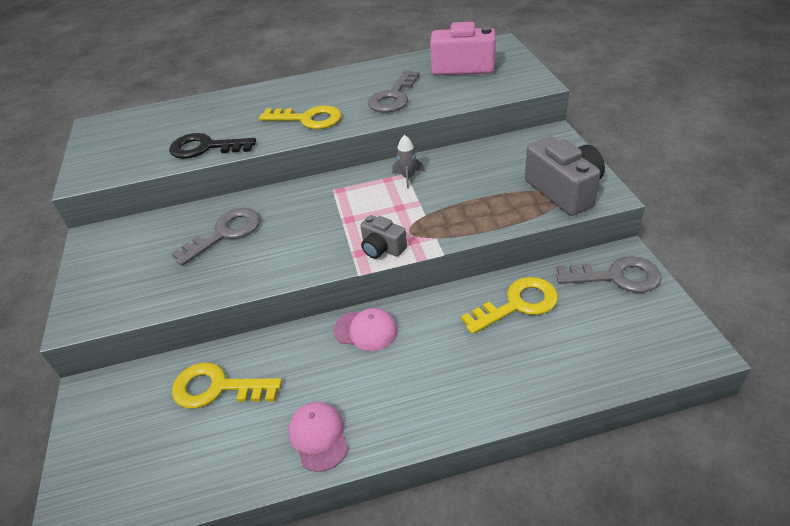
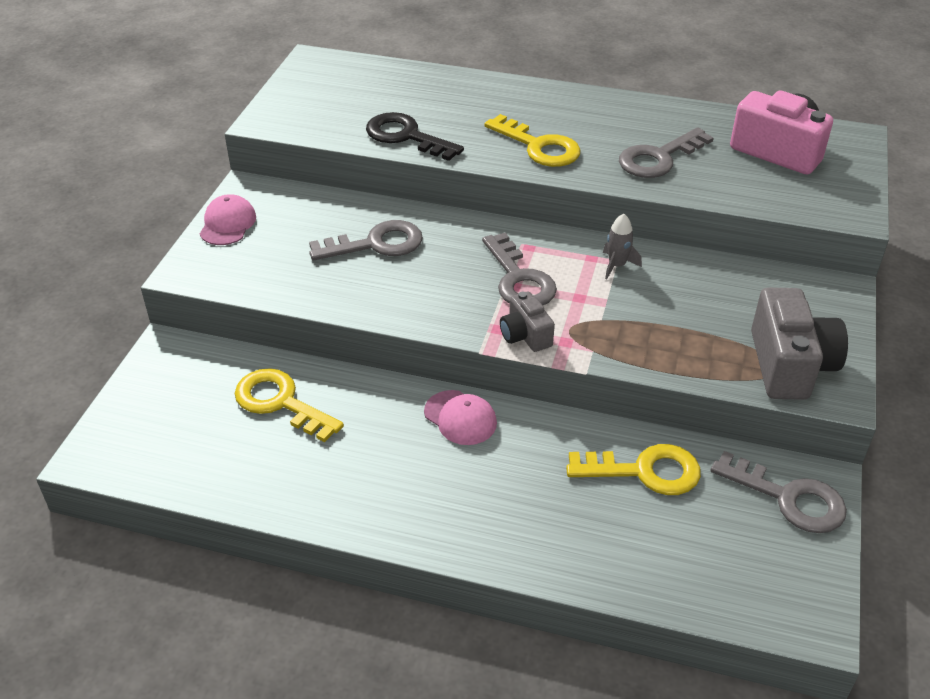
camera: 25 degrees right, 0 degrees up
(319, 437) = (343, 497): pink cap -> pink cap (227, 224)
(349, 213) = (519, 279): none -> grey key

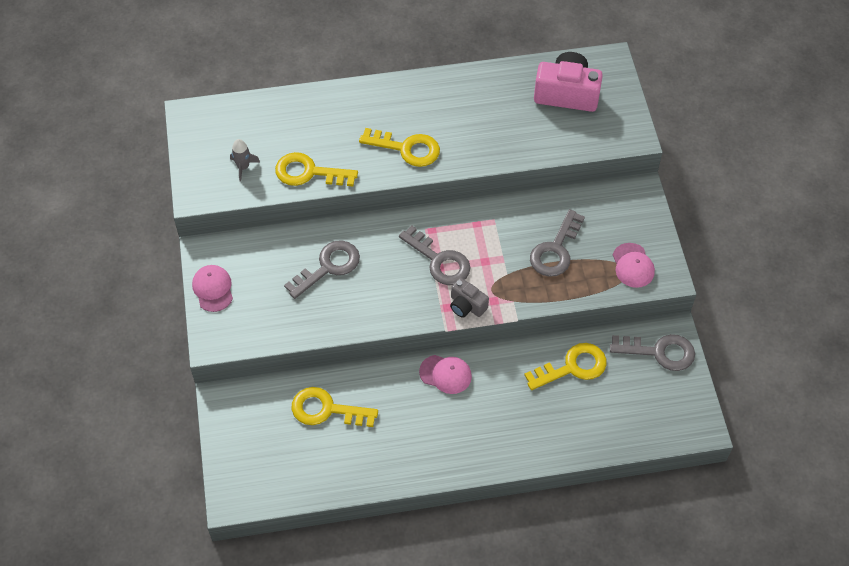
camera: 25 degrees left, 15 degrees up
(406, 136) = (308, 172): black key -> yellow key
(617, 265) = (496, 224): grey rocket -> grey rocket (243, 167)
(658, 158) = (492, 130): grey key -> grey key (555, 250)
(789, 365) = (633, 265): grey camera -> pink cap

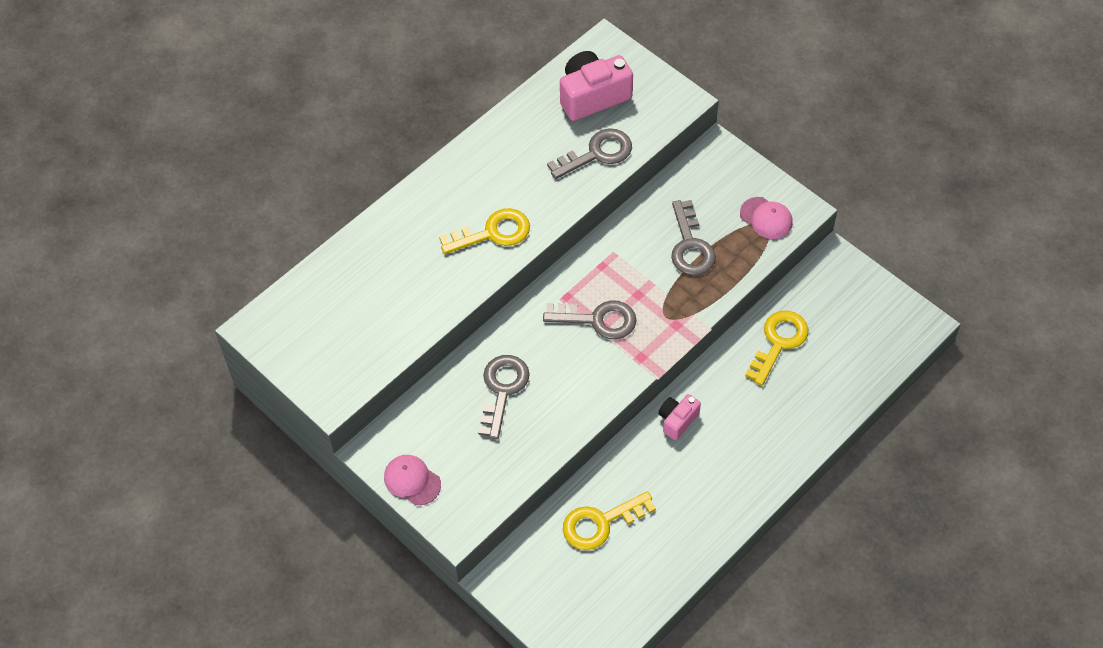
camera: 35 degrees left, 0 degrees up
(243, 167) = (353, 345): grey rocket -> none
(308, 172) = (421, 311): yellow key -> none
(445, 374) = (677, 420): pink cap -> pink camera
(466, 305) = (656, 344): grey camera -> none
(659, 352) = (838, 282): grey key -> grey key (597, 154)

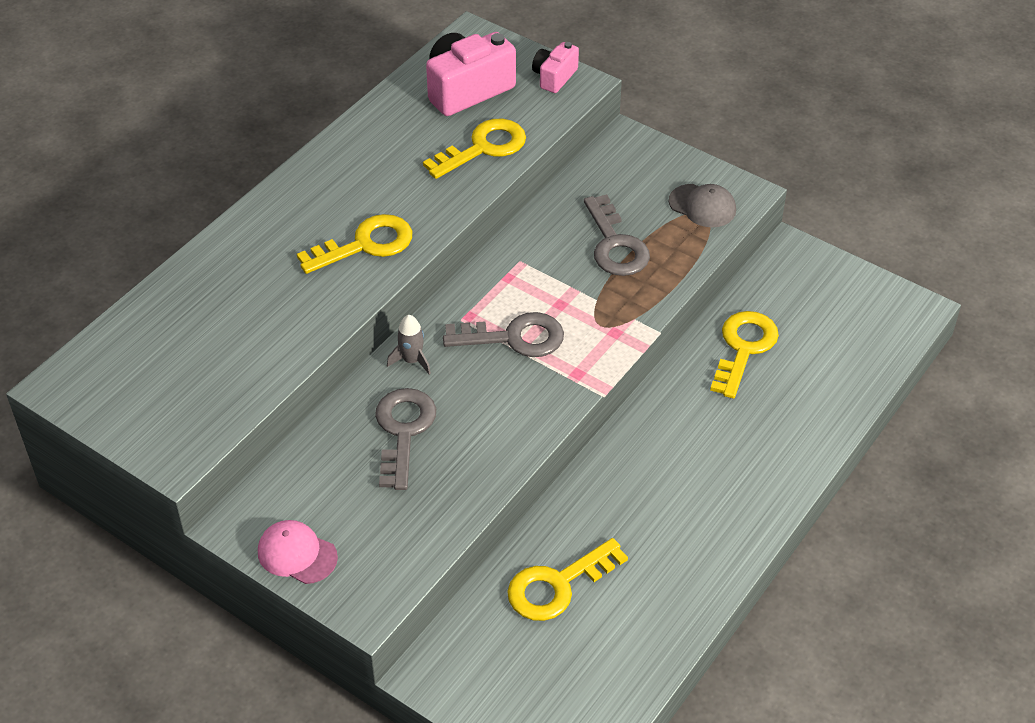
camera: 10 degrees left, 10 degrees down
(517, 330) = (412, 360): none -> grey rocket
(597, 154) = (483, 148): grey key -> yellow key
(677, 420) = (634, 451): pink camera -> pink camera (554, 77)
(766, 218) = (702, 206): pink cap -> grey cap

